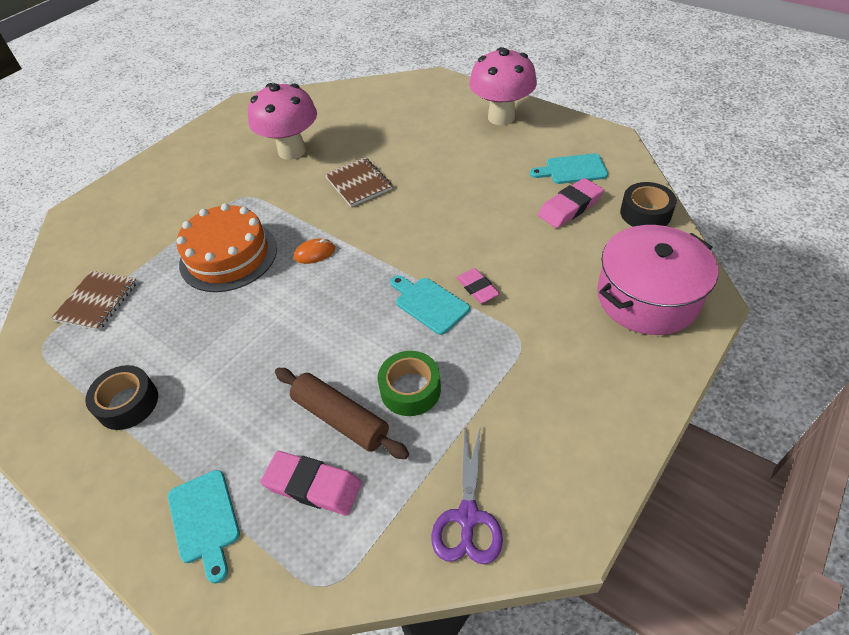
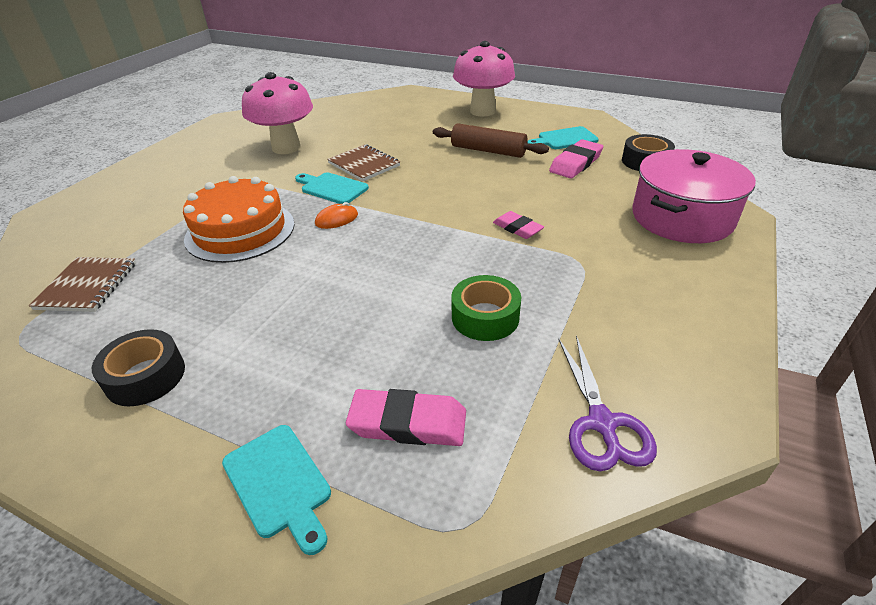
camera: 15 degrees left, 10 degrees down
(341, 419) = (417, 354): brown rolling pin -> brown rolling pin (488, 151)
(429, 303) = (474, 245): turquoise cutting board -> turquoise cutting board (332, 188)

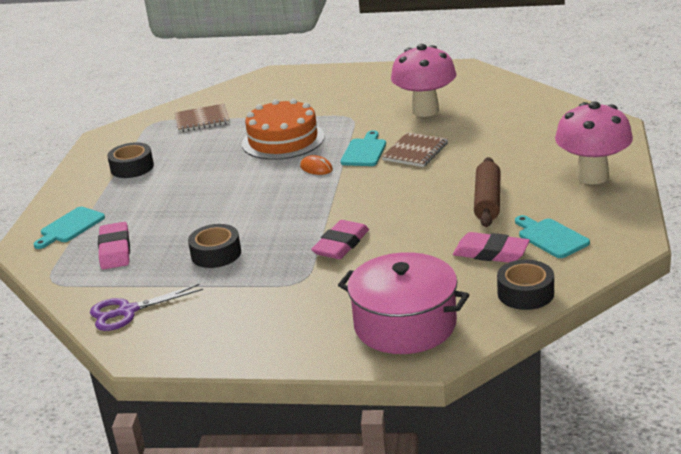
camera: 75 degrees right, 10 degrees down
(485, 317) = (216, 254): green tape -> black tape
(517, 228) = (341, 244): pink eraser -> pink eraser, size x1.52

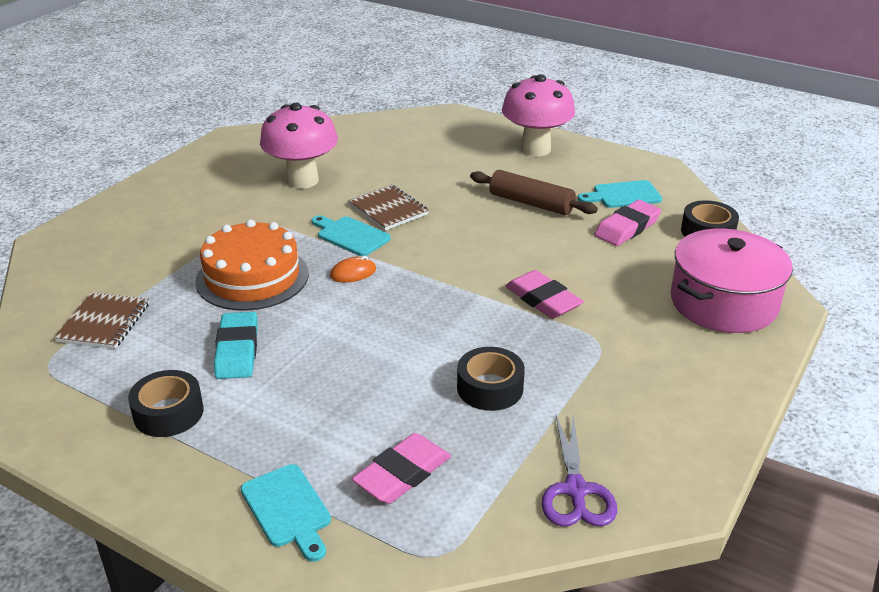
camera: 70 degrees left, 5 degrees up
(115, 250) = (402, 473): pink eraser -> pink eraser turned 60 degrees counterclockwise
(201, 164) = (237, 350): none -> turquoise eraser

